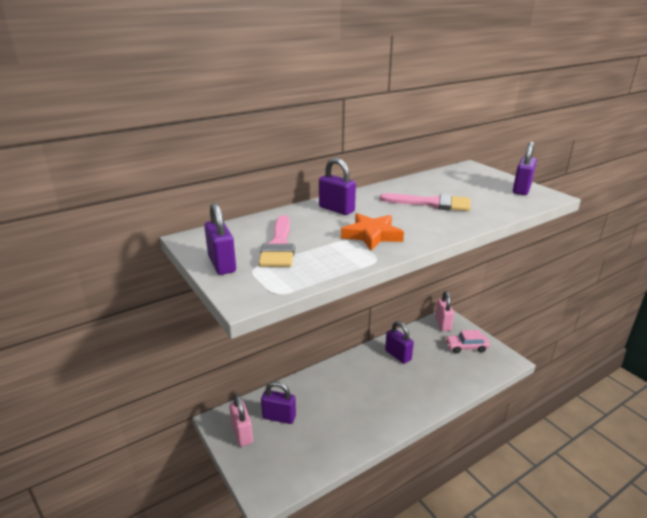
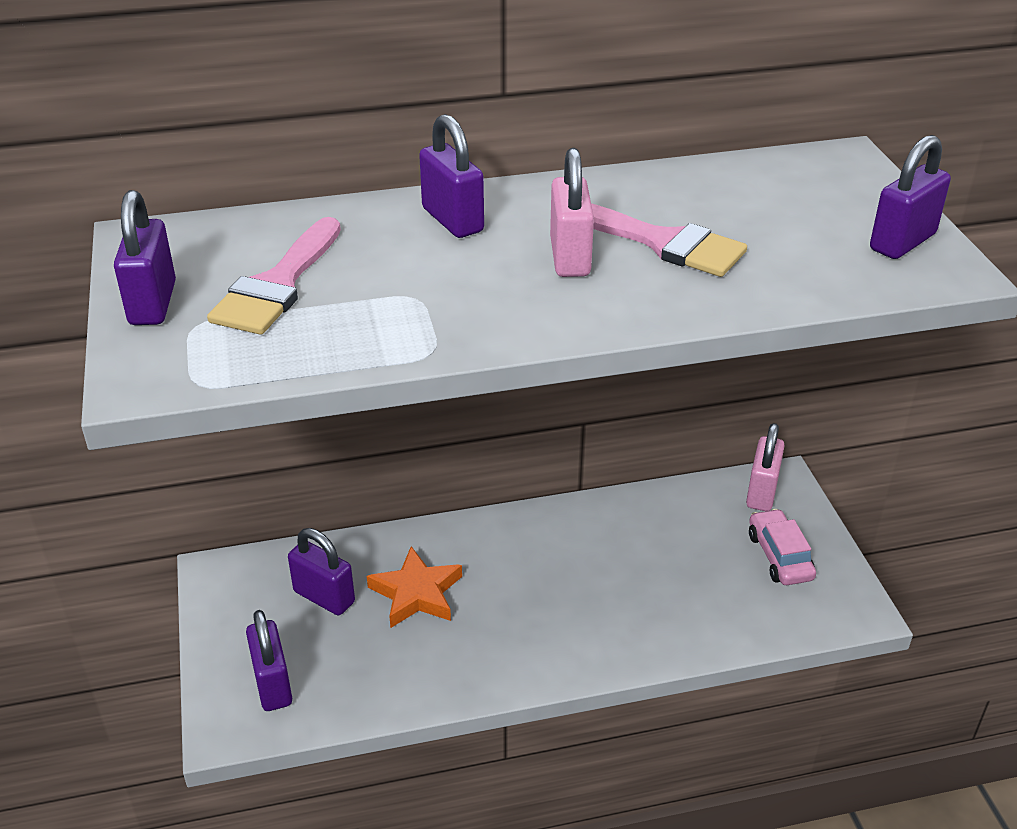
camera: 20 degrees right, 10 degrees up
(242, 433) = (245, 608): pink padlock -> pink padlock (570, 257)
(372, 235) = (468, 296): orange star -> orange star (416, 593)
(398, 355) = (621, 536): purple padlock -> purple padlock (272, 684)
(466, 347) = (779, 556): pink car -> pink car turned 60 degrees clockwise

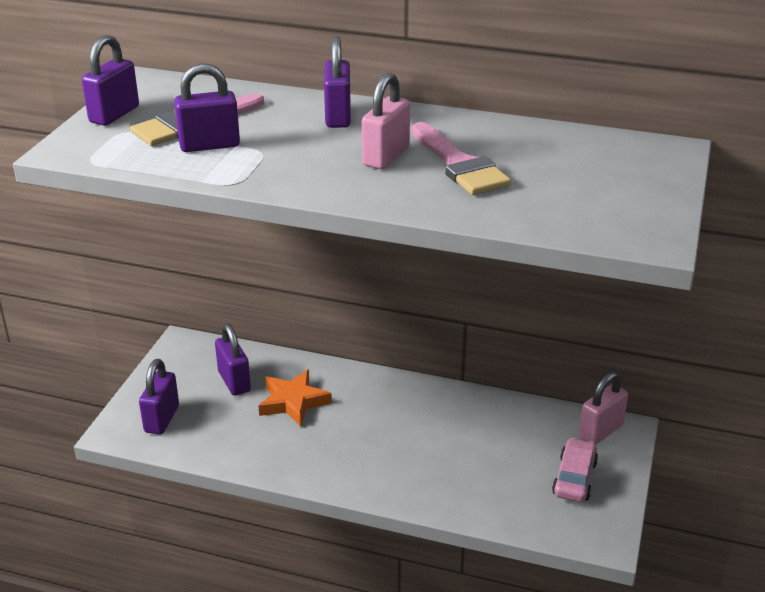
camera: 30 degrees right, 5 degrees down
(902, 242) = (640, 212): purple padlock -> purple padlock (209, 145)

